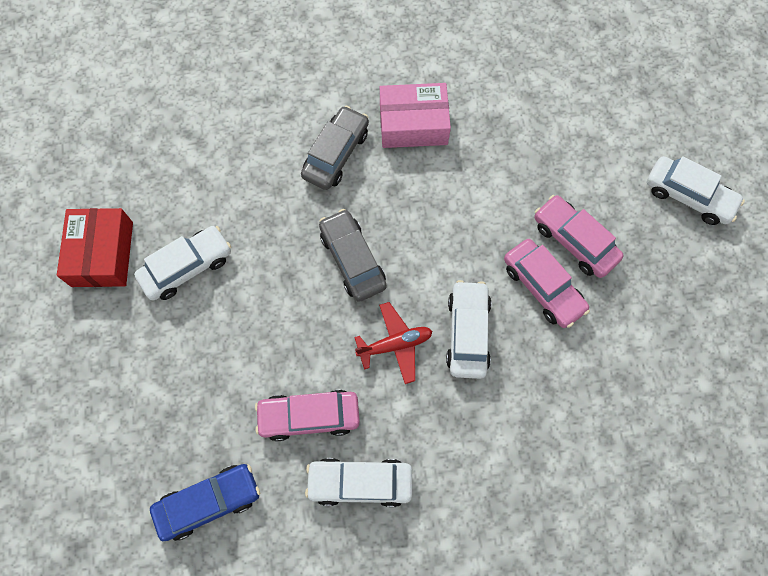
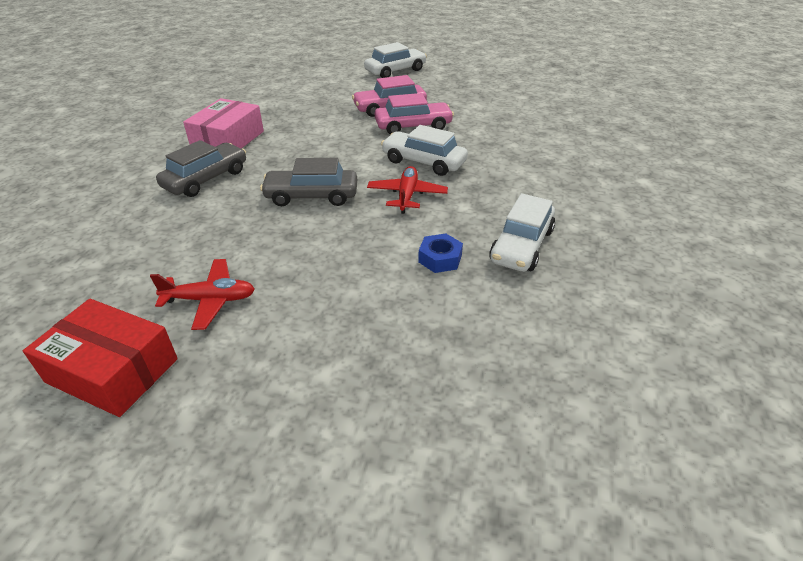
camera: 65 degrees left, 30 degrees down
(187, 267) = (210, 300): white car -> red plane
(209, 502) = (493, 356): blue car -> none
(309, 416) = (440, 258): pink car -> blue nut
(336, 154) = (206, 179): grey car -> grey car turned 75 degrees clockwise

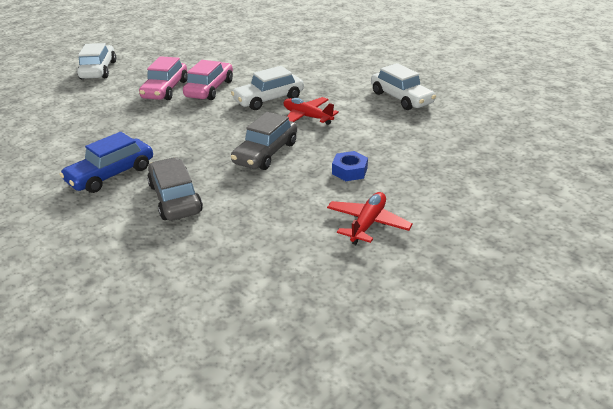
camera: 60 degrees left, 5 degrees down
(112, 370) = (422, 282): red box -> none
(228, 140) = (111, 174): pink box -> blue car
(440, 258) = (392, 125): blue nut -> blue nut (349, 171)

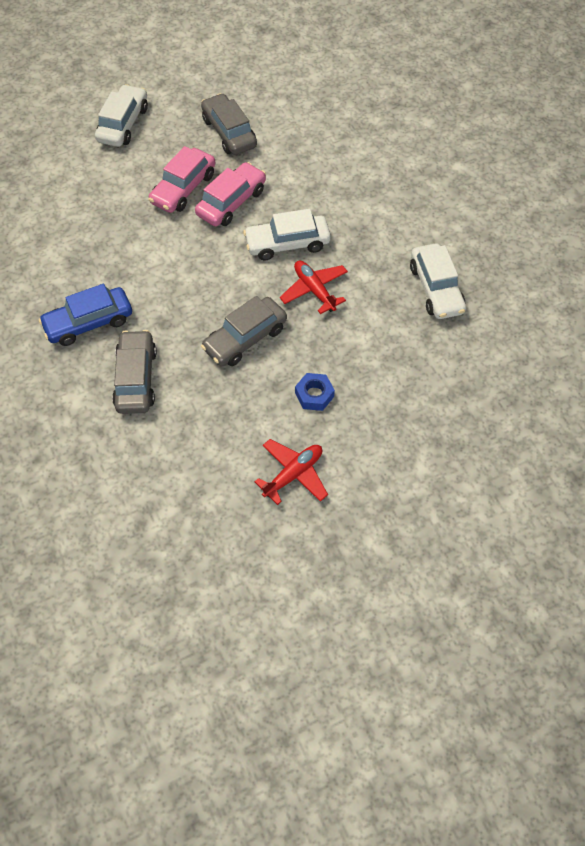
camera: 20 degrees right, 25 degrees up
(189, 60) = (229, 132): none -> grey car

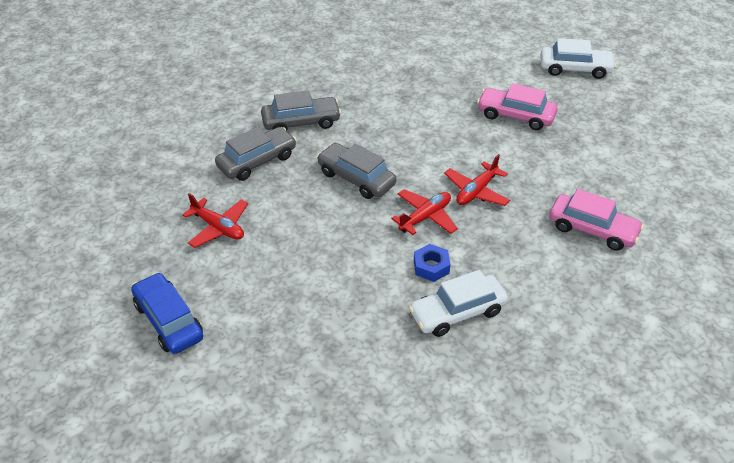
camera: 80 degrees right, 15 degrees down
(89, 322) = (350, 88): blue car -> blue car (169, 321)
(229, 132) = (601, 133): grey car -> grey car (257, 161)
(231, 202) = (512, 147): pink car -> pink car (592, 229)
(287, 243) = (476, 191): white car -> red plane
(314, 395) = (303, 231): blue nut -> blue nut (431, 267)

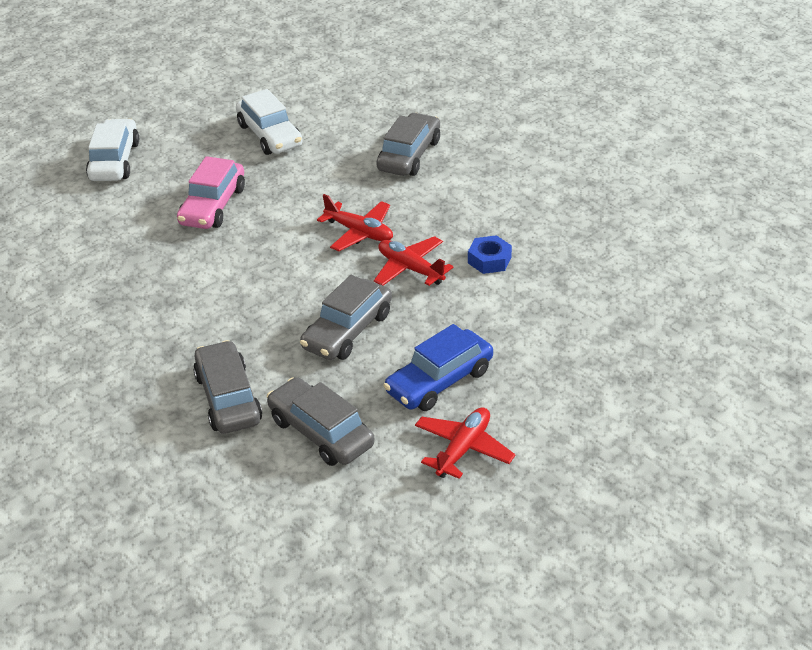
camera: 95 degrees left, 5 degrees down
(169, 321) = (634, 464): blue car -> blue car (439, 381)
(457, 312) = (549, 239): white car -> white car (269, 135)
(592, 229) = (409, 155): pink car -> grey car

